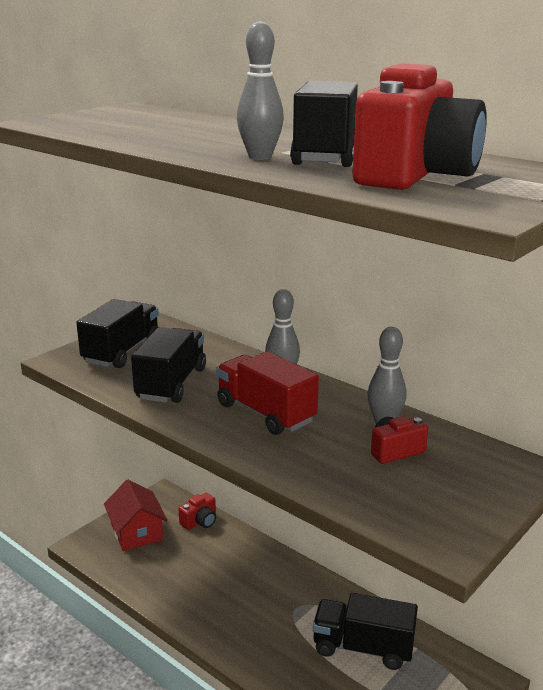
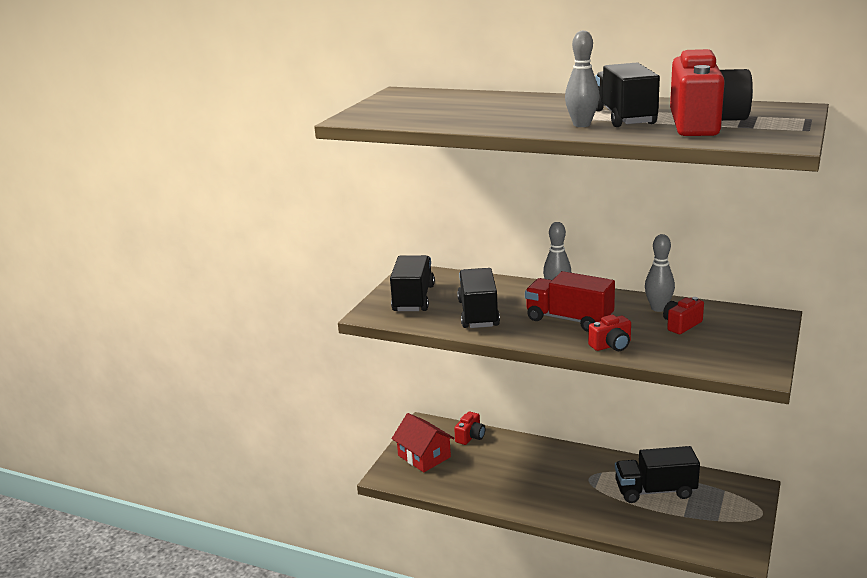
camera: 15 degrees left, 0 degrees up
(285, 459) = (611, 345): none -> red camera

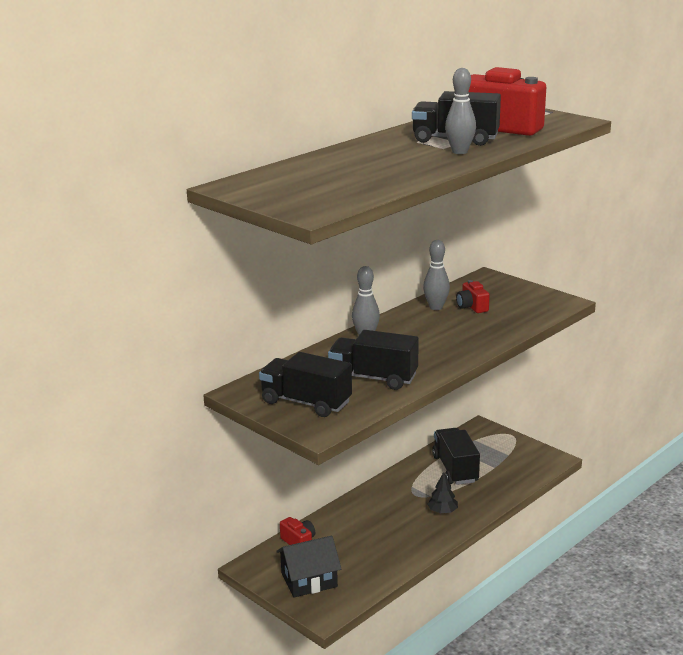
camera: 70 degrees left, 0 degrees up
(424, 456) = (309, 580): red house -> black house
(569, 319) = (423, 343): red truck -> none
(574, 501) = (442, 511): none -> black tree
(611, 345) = (484, 338): red camera -> none
(655, 491) = (455, 469): black truck -> black truck turned 150 degrees clockwise

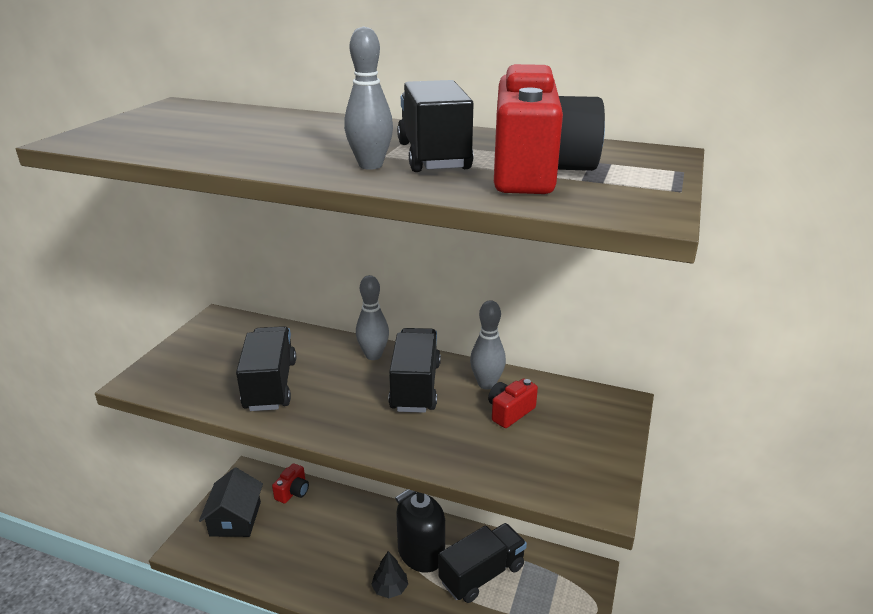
camera: 65 degrees right, 5 degrees up
(306, 403) = (202, 358): black truck -> black truck (415, 386)
(309, 580) = (235, 519): black house -> black house turned 45 degrees clockwise
(418, 490) = (421, 553): none -> black soap dispenser

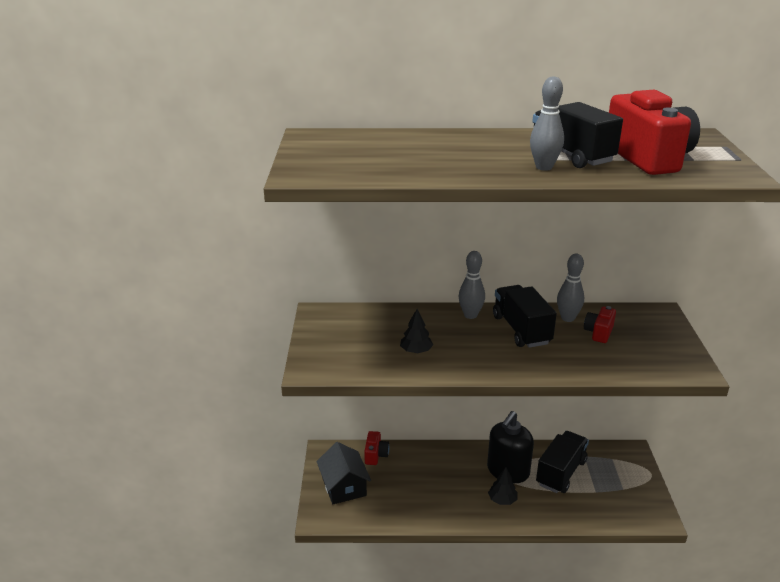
camera: 20 degrees left, 0 degrees up
(270, 385) = (416, 351): black truck -> black tree

